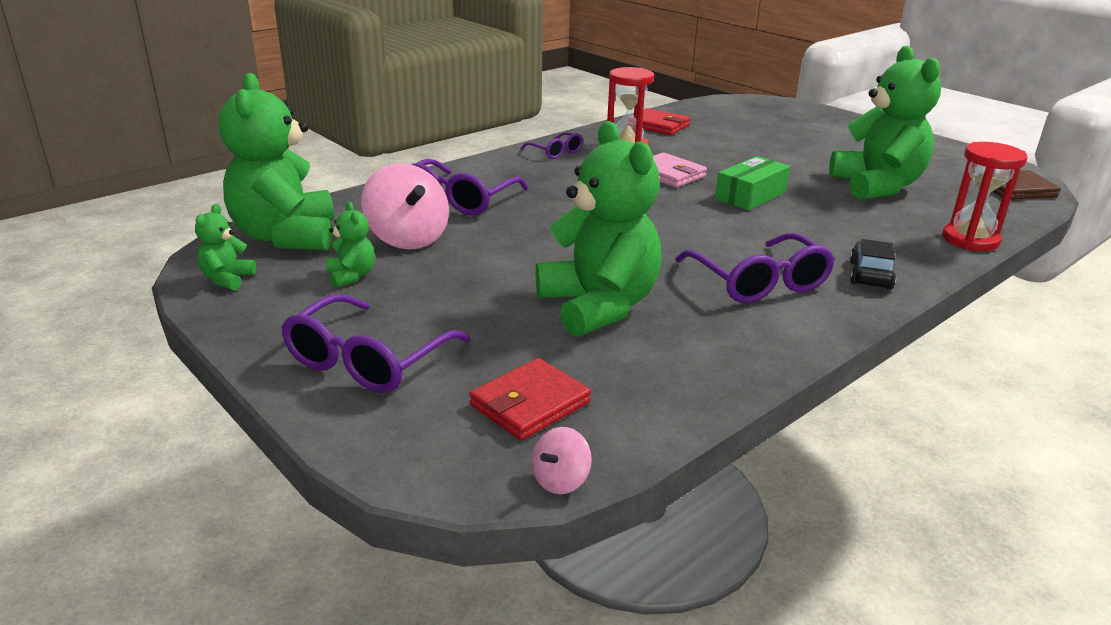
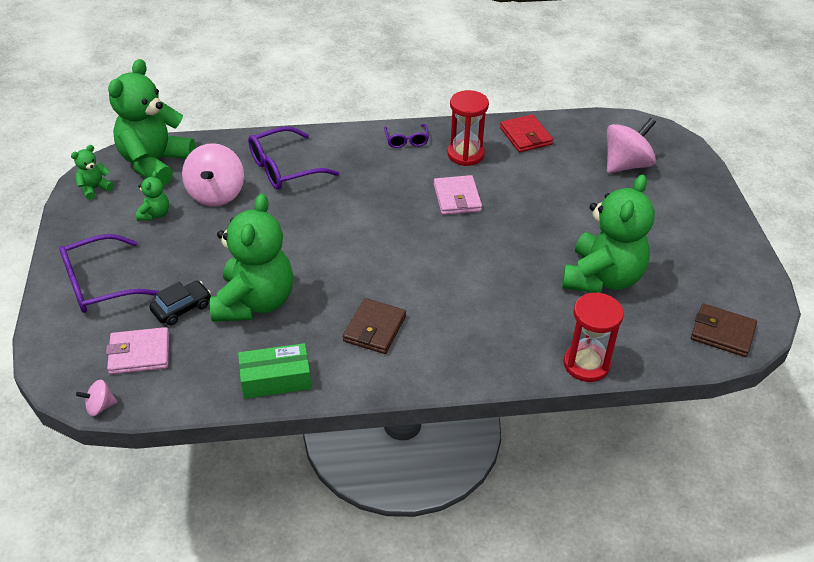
camera: 35 degrees right, 15 degrees up
(530, 404) = (139, 353): red wallet -> pink wallet
(750, 195) = (486, 246): green box -> green box (276, 379)
(758, 282) = (374, 329): purple glasses -> brown wallet
(767, 122) = (626, 165): none -> pink spinning top
(870, 275) = (457, 359): black car -> black car (182, 308)

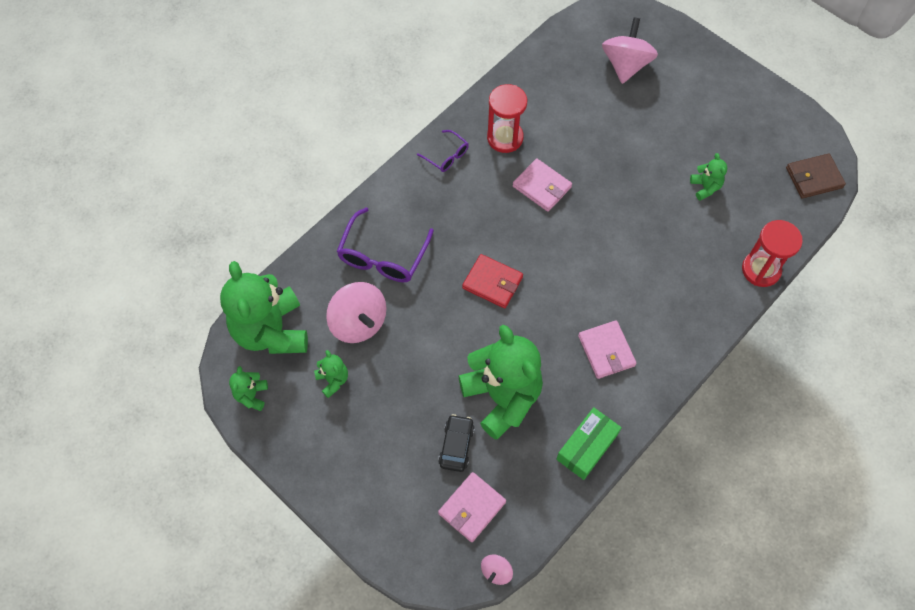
camera: 40 degrees left, 20 degrees up
(100, 284) = (370, 476): purple glasses -> none
(374, 329) = (606, 351): brown wallet -> pink wallet
(525, 136) = (530, 86): red wallet -> red wallet (492, 283)
(602, 278) = (705, 187): green teddy bear -> green teddy bear, size x0.44

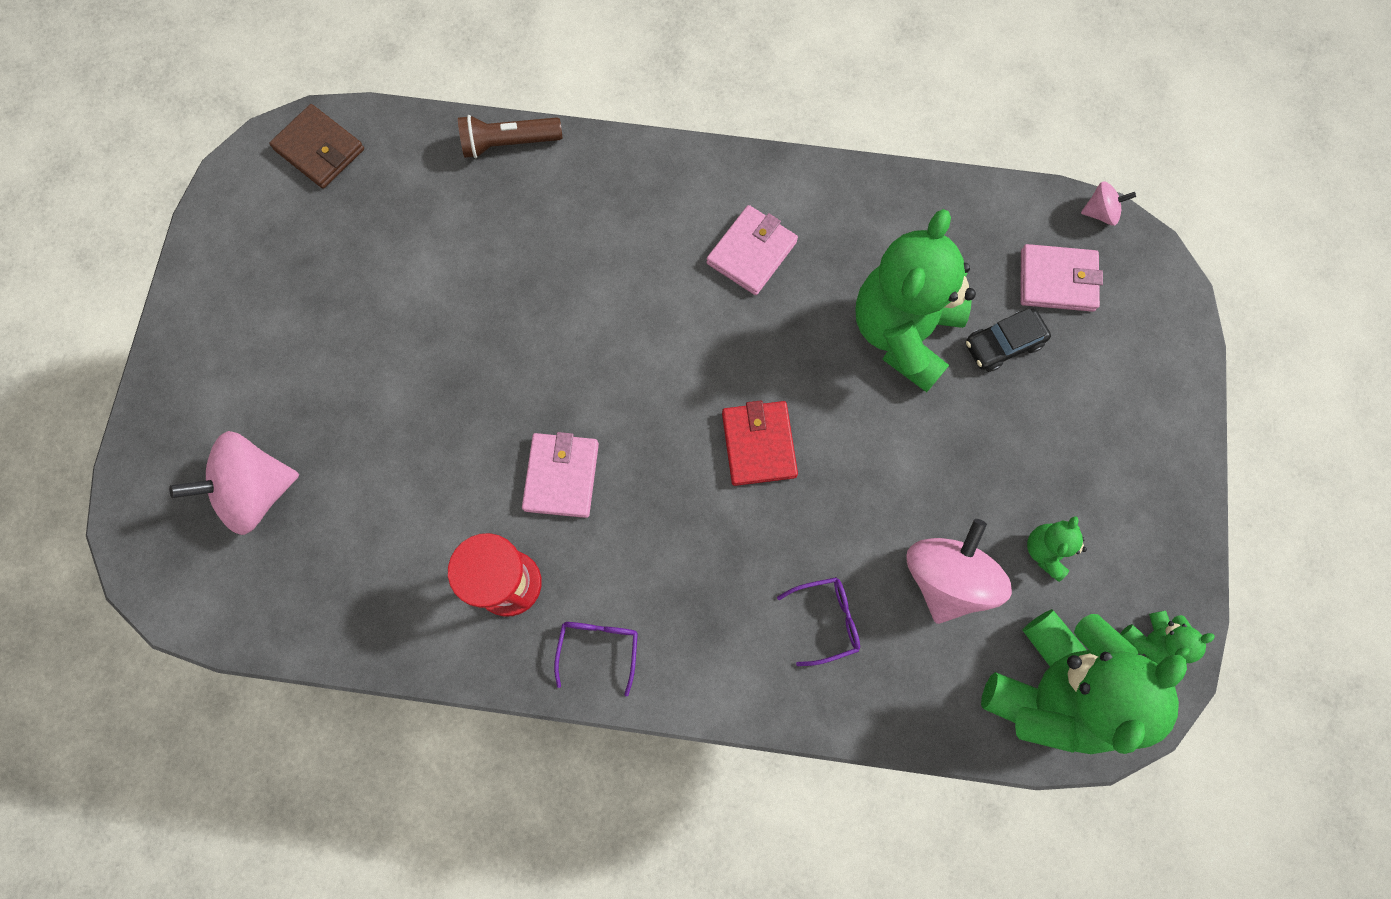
camera: 125 degrees left, 10 degrees up
(383, 255) = (825, 620): purple glasses -> purple glasses, size x0.55
(587, 446) = (888, 205): green box -> none
(705, 187) = (421, 268): green teddy bear -> none
(761, 270) = (509, 143): red hourglass -> brown flashlight

